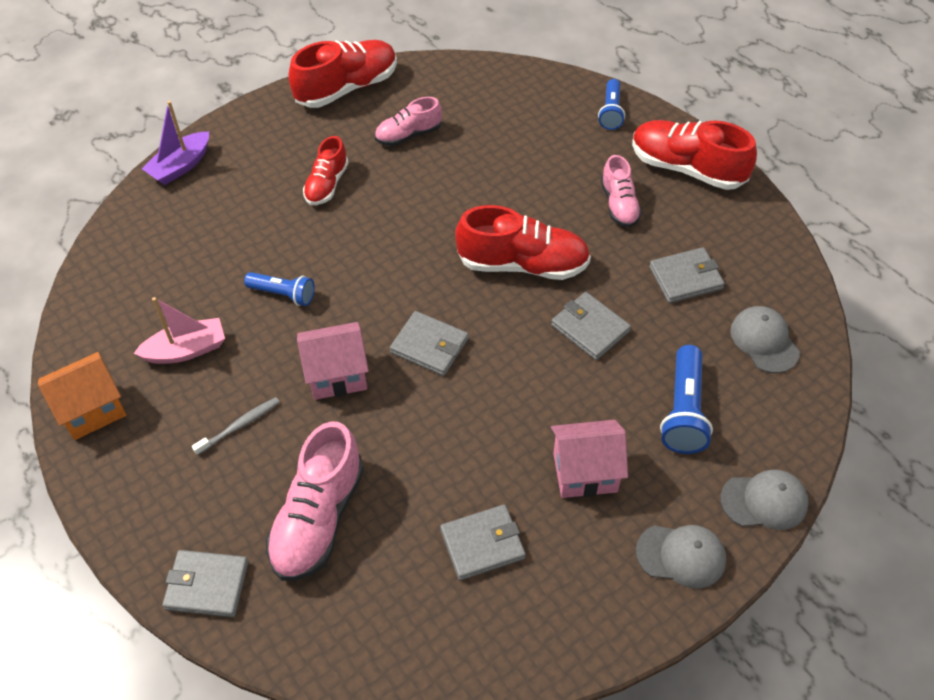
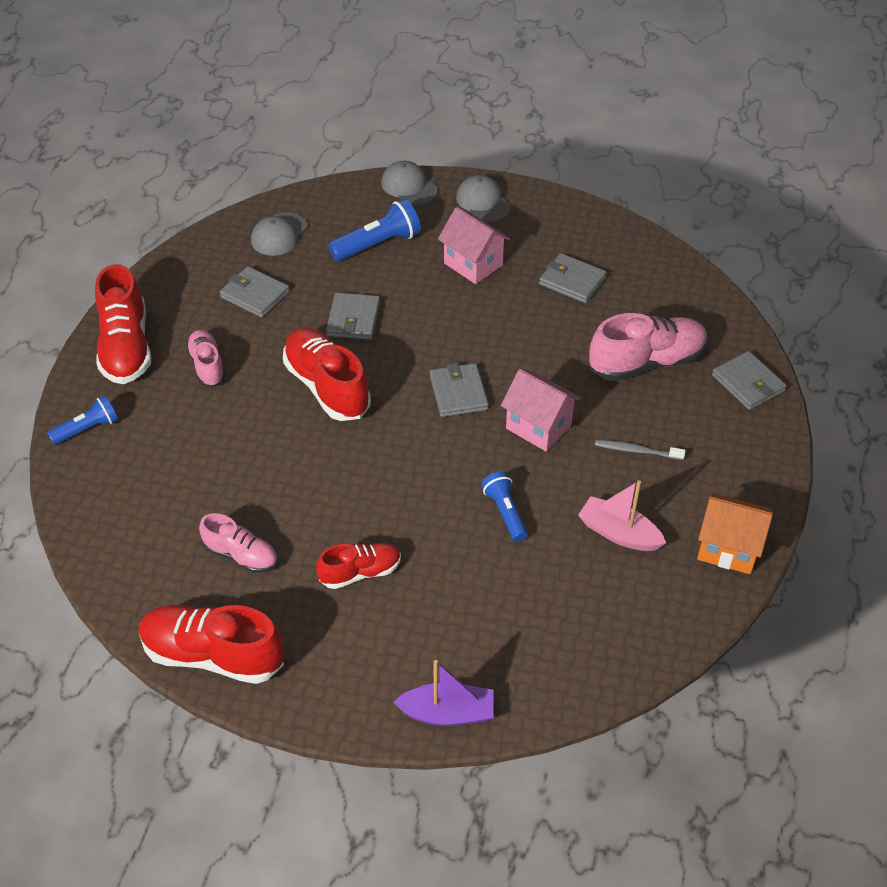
camera: 130 degrees left, 5 degrees down
(619, 204) = (207, 366): pink shoe -> pink shoe turned 60 degrees counterclockwise

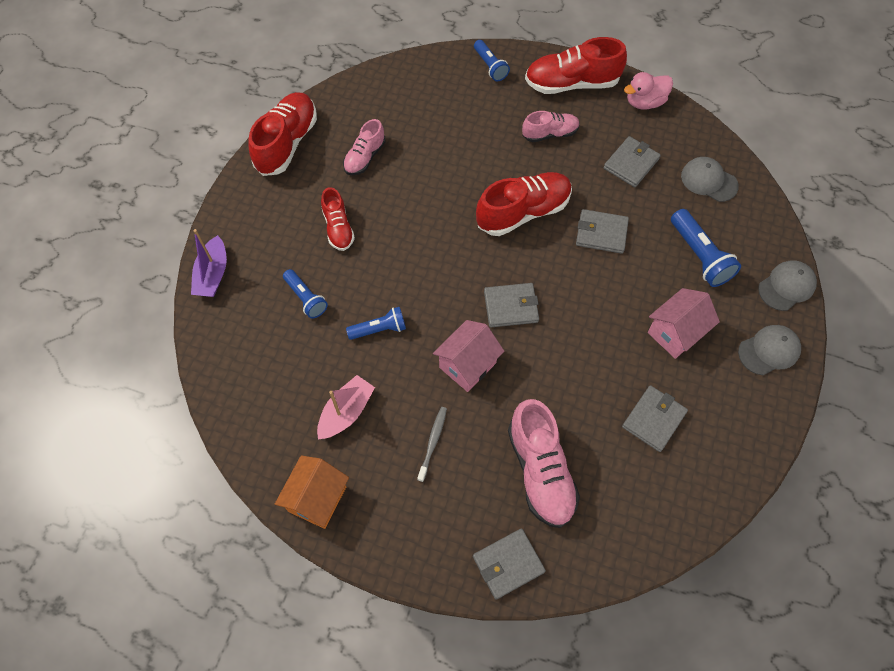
camera: 95 degrees right, 15 degrees up
(162, 282) = (644, 102): none -> pink duck
(472, 595) = (306, 298): none -> blue flashlight

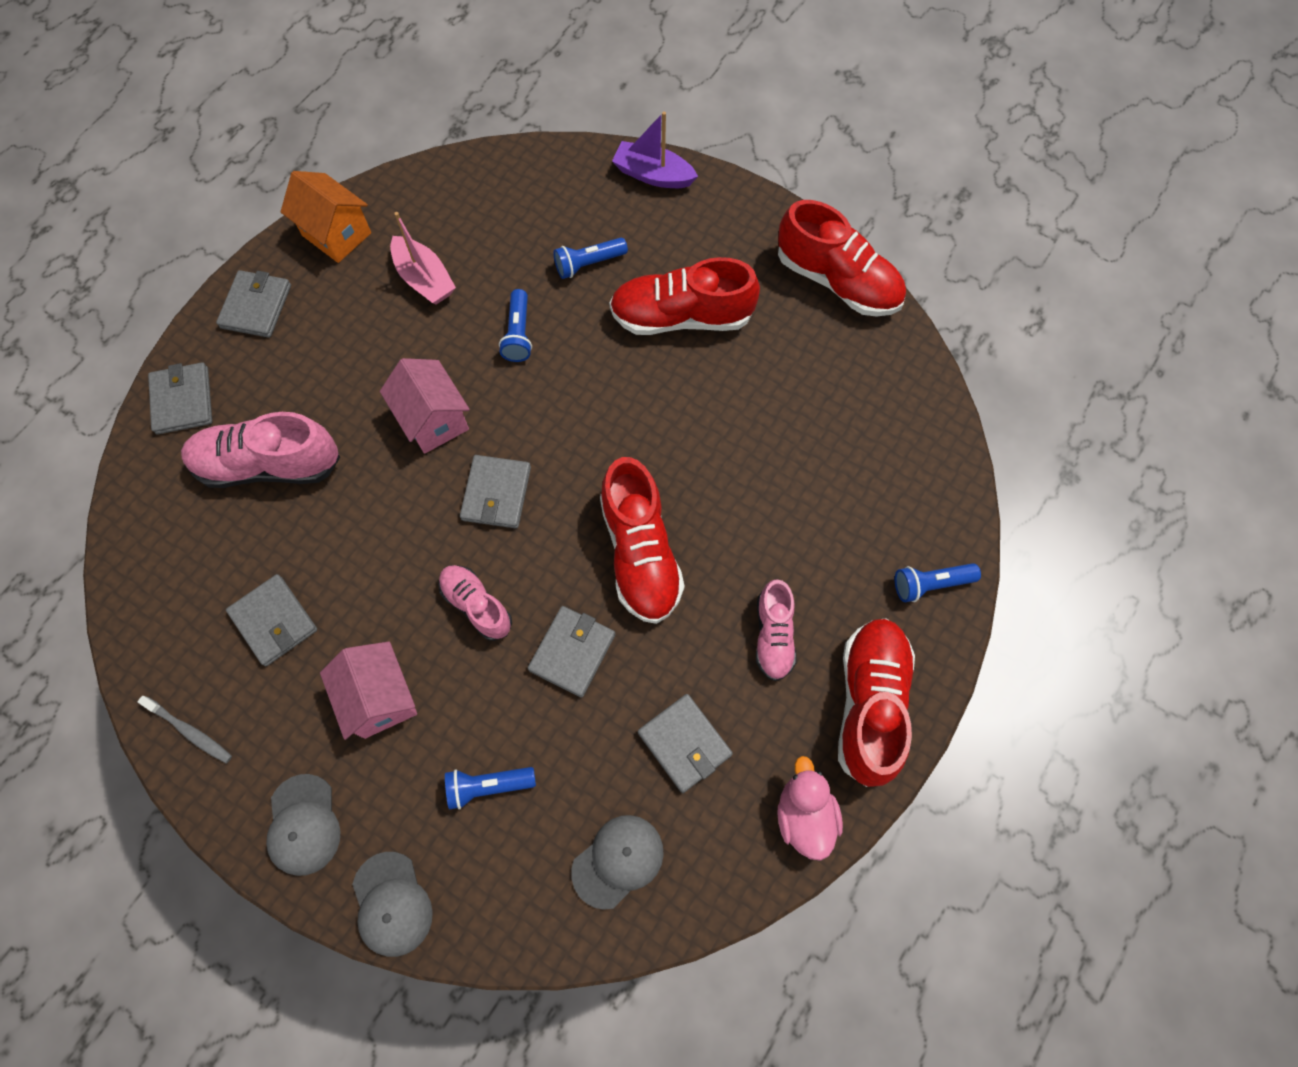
camera: 105 degrees right, 5 degrees up
(338, 228) = (681, 316): red shoe -> red shoe, size x1.69
(365, 157) = (790, 370): pink shoe -> pink shoe (477, 605)
(404, 539) = (256, 306): none -> grey wallet
(433, 442) = (351, 358): grey toothbrush -> grey toothbrush (189, 731)
(699, 256) = (488, 786): blue flashlight -> blue flashlight, size x0.65

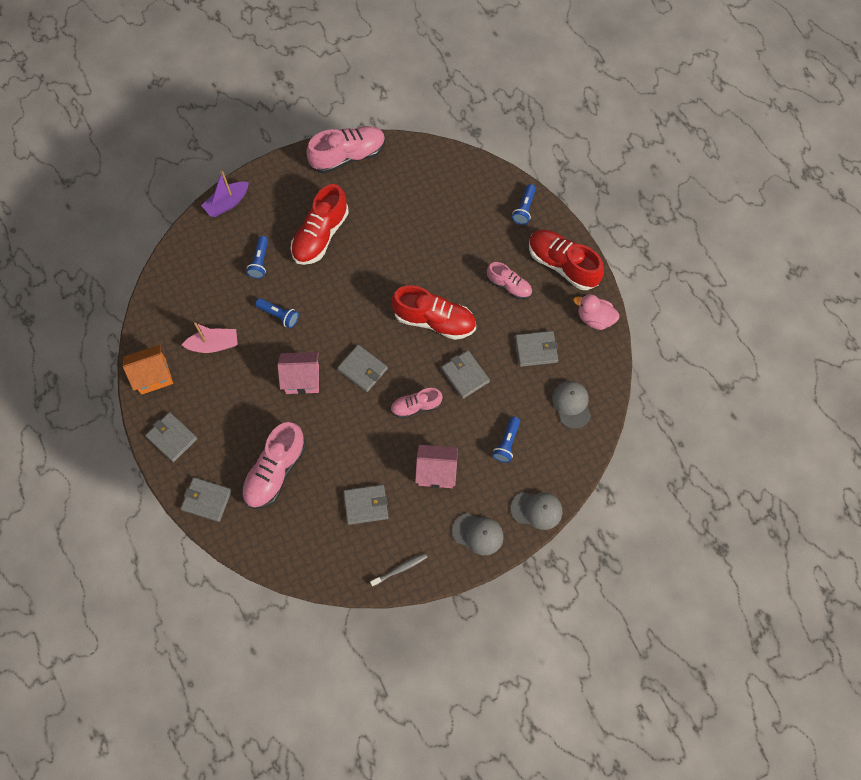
camera: 60 degrees left, 0 degrees up
(837, 281) = (348, 156): red shoe -> pink shoe

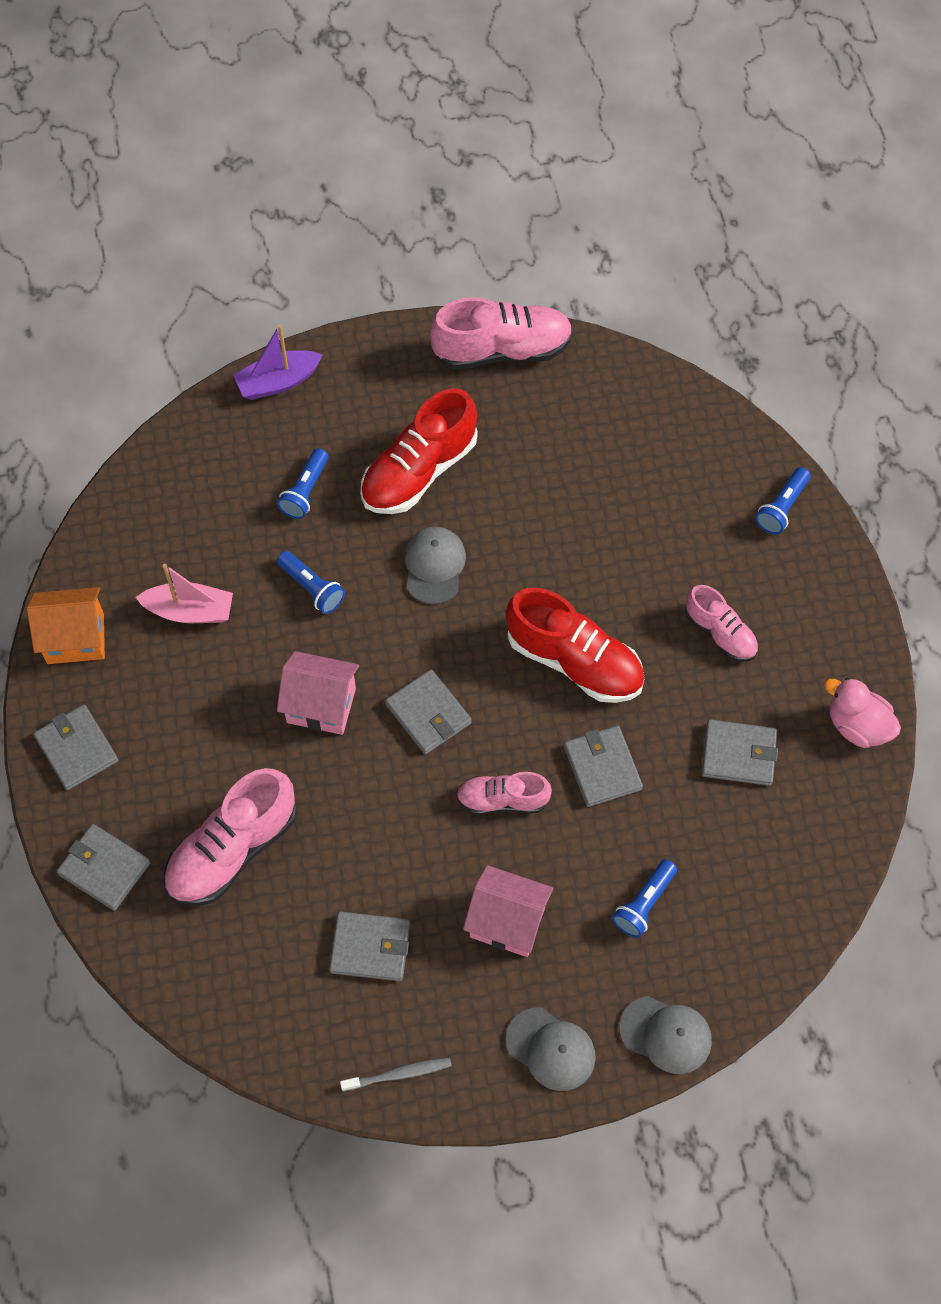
camera: 15 degrees right, 5 degrees down
(562, 265) = (824, 619): red shoe -> none
(571, 404) = (776, 865): grey cap -> grey cap (434, 566)

